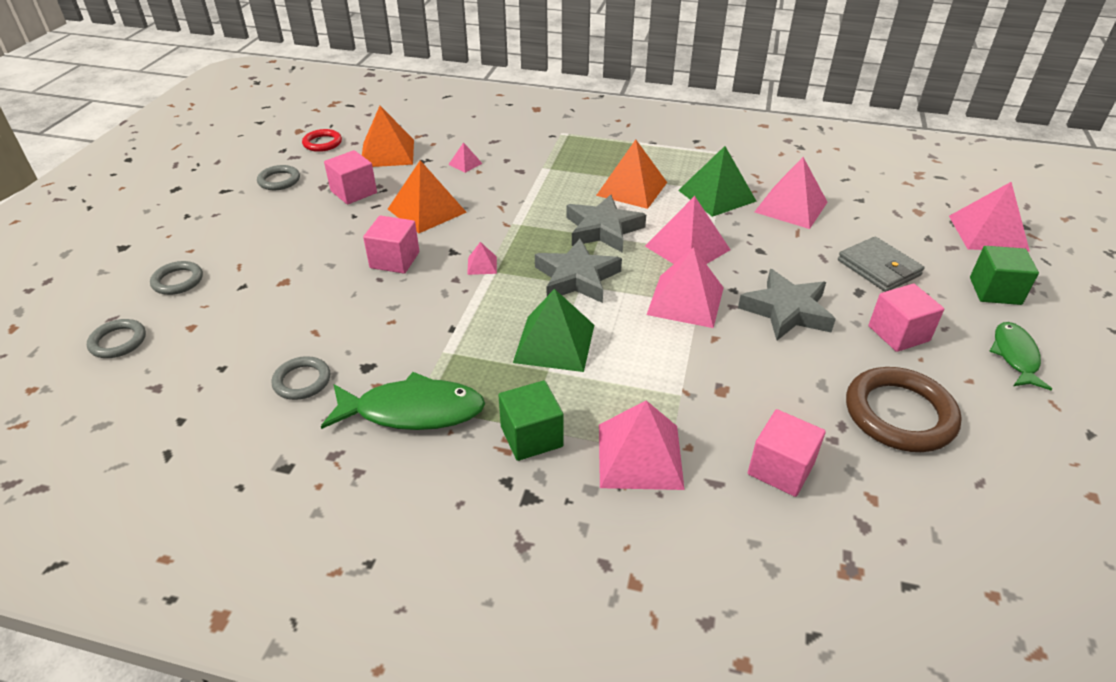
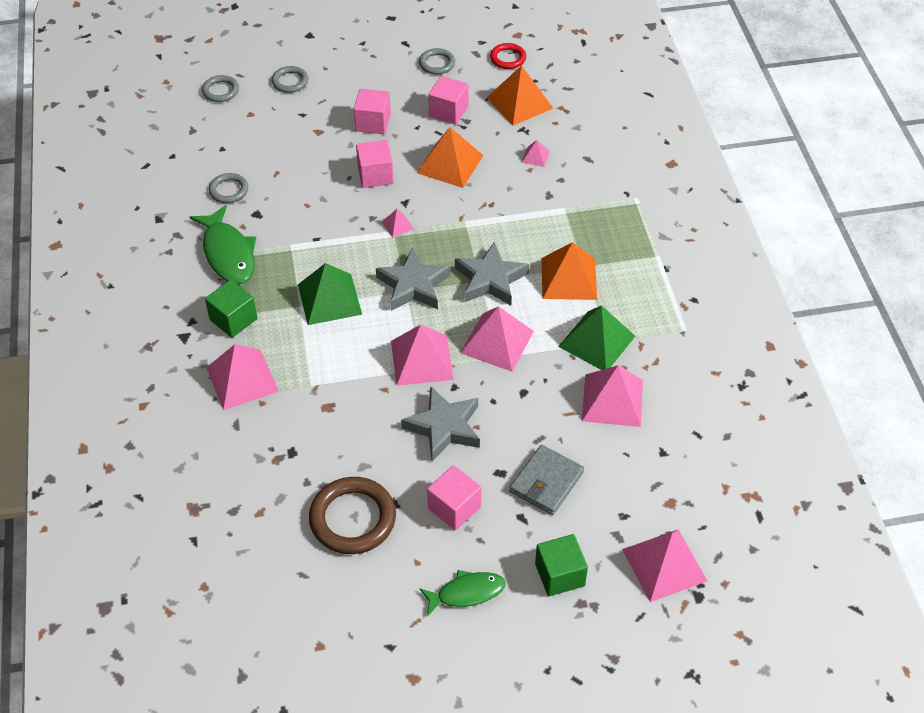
camera: 65 degrees right, 10 degrees up
(780, 469) = (264, 457): pink cube -> pink cube (373, 123)

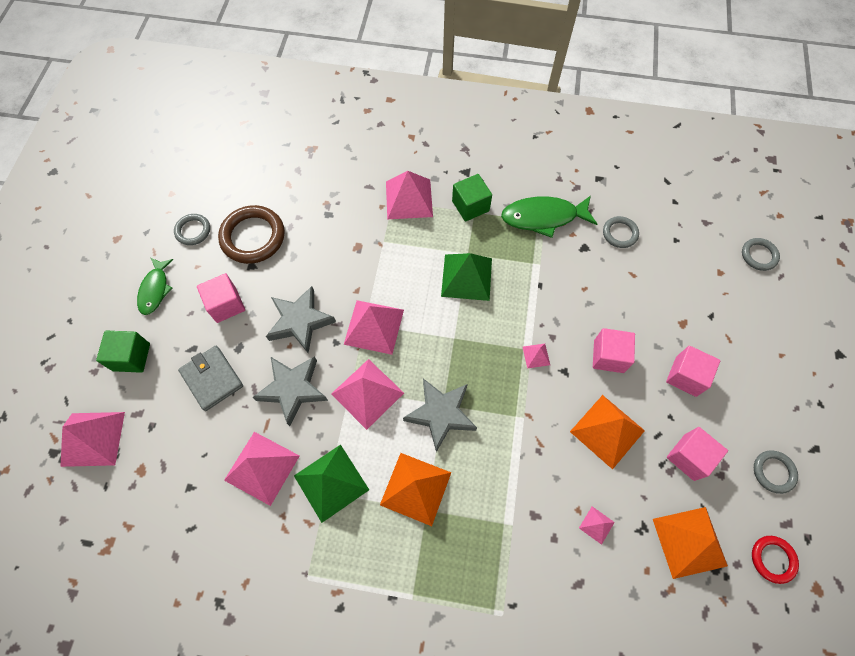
camera: 110 degrees right, 15 degrees up
(290, 81) = (764, 317): grey ring -> grey ring (193, 231)
(413, 285) = (458, 346): grey star -> grey star (293, 389)

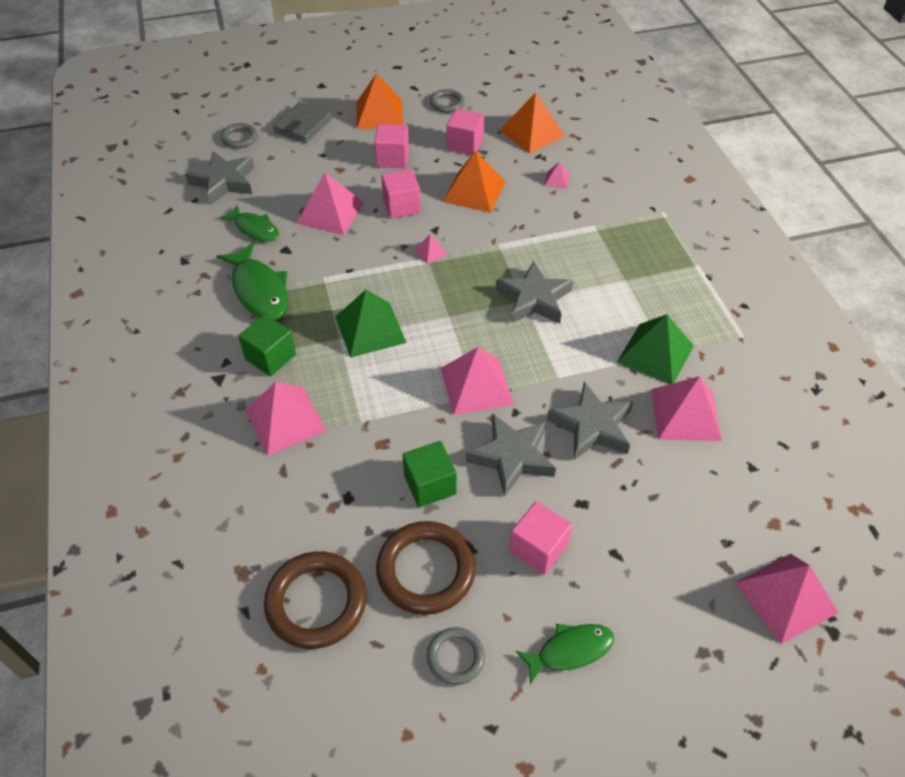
camera: 115 degrees left, 15 degrees down
(131, 357) = (671, 619): green cube -> green cube (430, 485)
(212, 379) = (634, 510): grey wallet -> grey wallet (303, 125)
(270, 177) = (316, 602): none -> brown ring
(367, 393) = (552, 361): pink pyramid -> pink pyramid (330, 213)
(415, 488) = (613, 293): orange pyramid -> orange pyramid (379, 114)
(620, 233) = (255, 229): grey ring -> green fish
(693, 227) = (224, 182): none -> grey star
(772, 559) = (513, 95): red ring -> none

